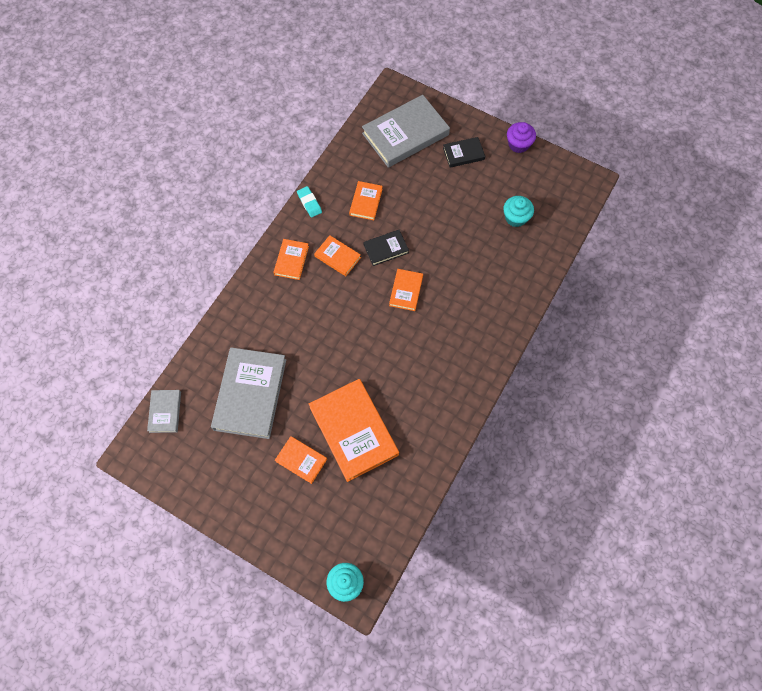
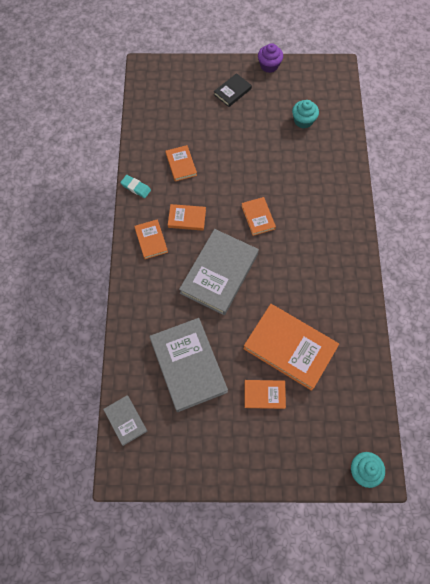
camera: 30 degrees left, 0 degrees up
(386, 249) = (221, 193): black book -> none
(405, 134) = (177, 97): grey book -> grey book (219, 273)

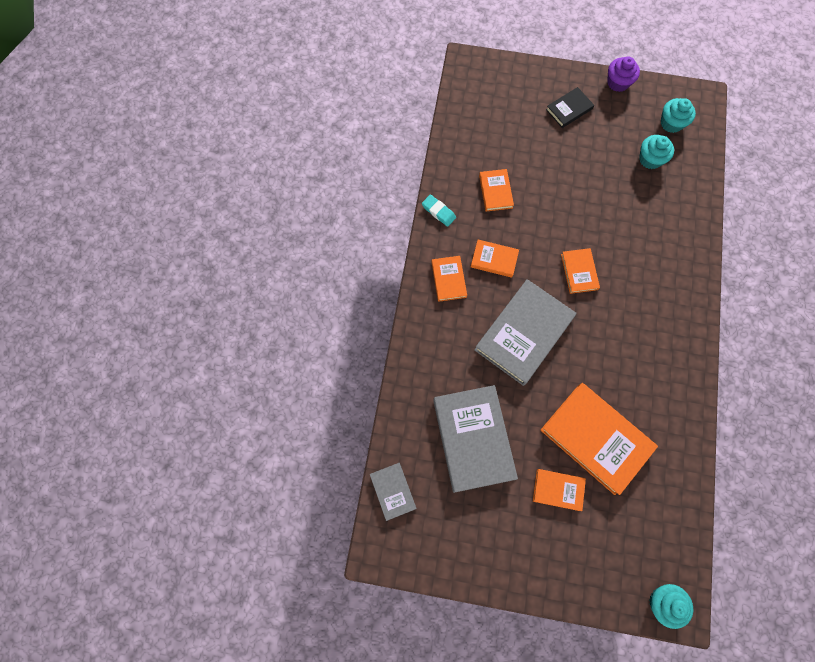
camera: 10 degrees right, 5 degrees up
(316, 90) = (671, 123): none -> turquoise cupcake

